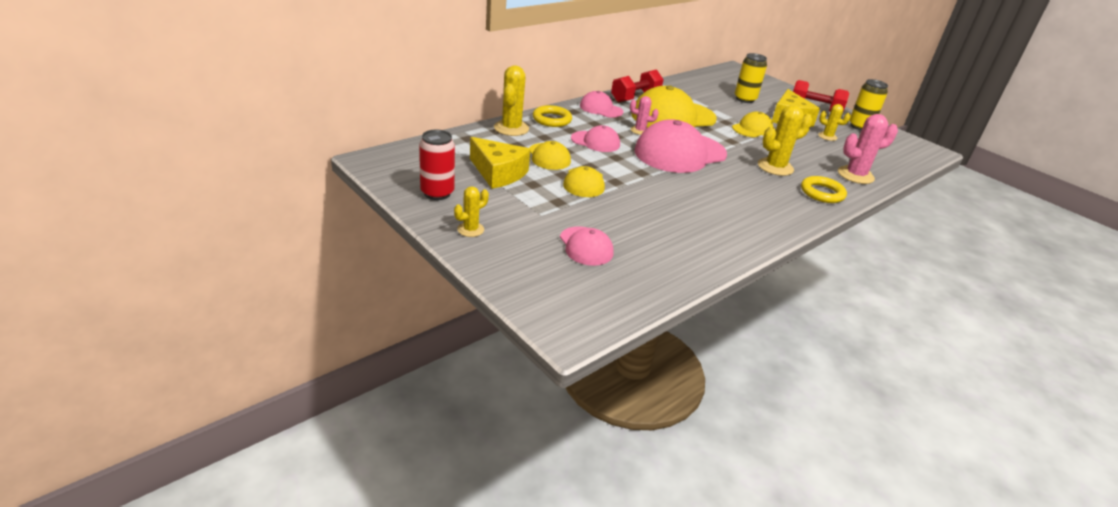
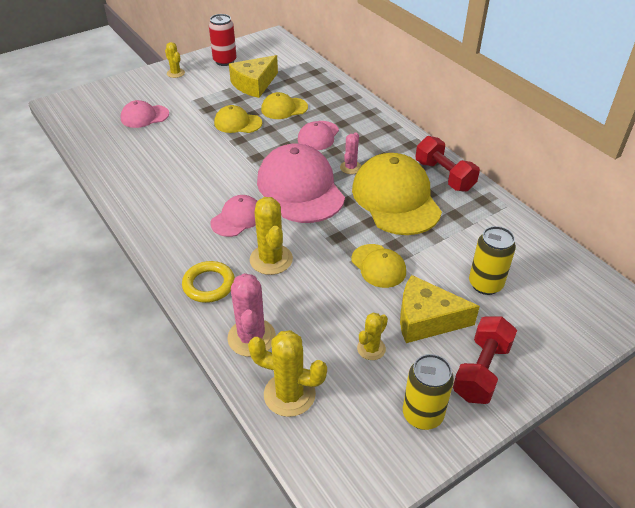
camera: 100 degrees right, 10 degrees up
(511, 128) = (338, 92): yellow cactus -> yellow cactus (289, 394)
(552, 119) = (363, 114): yellow ring -> none
(601, 109) = (401, 146): pink cap -> pink cap (237, 218)

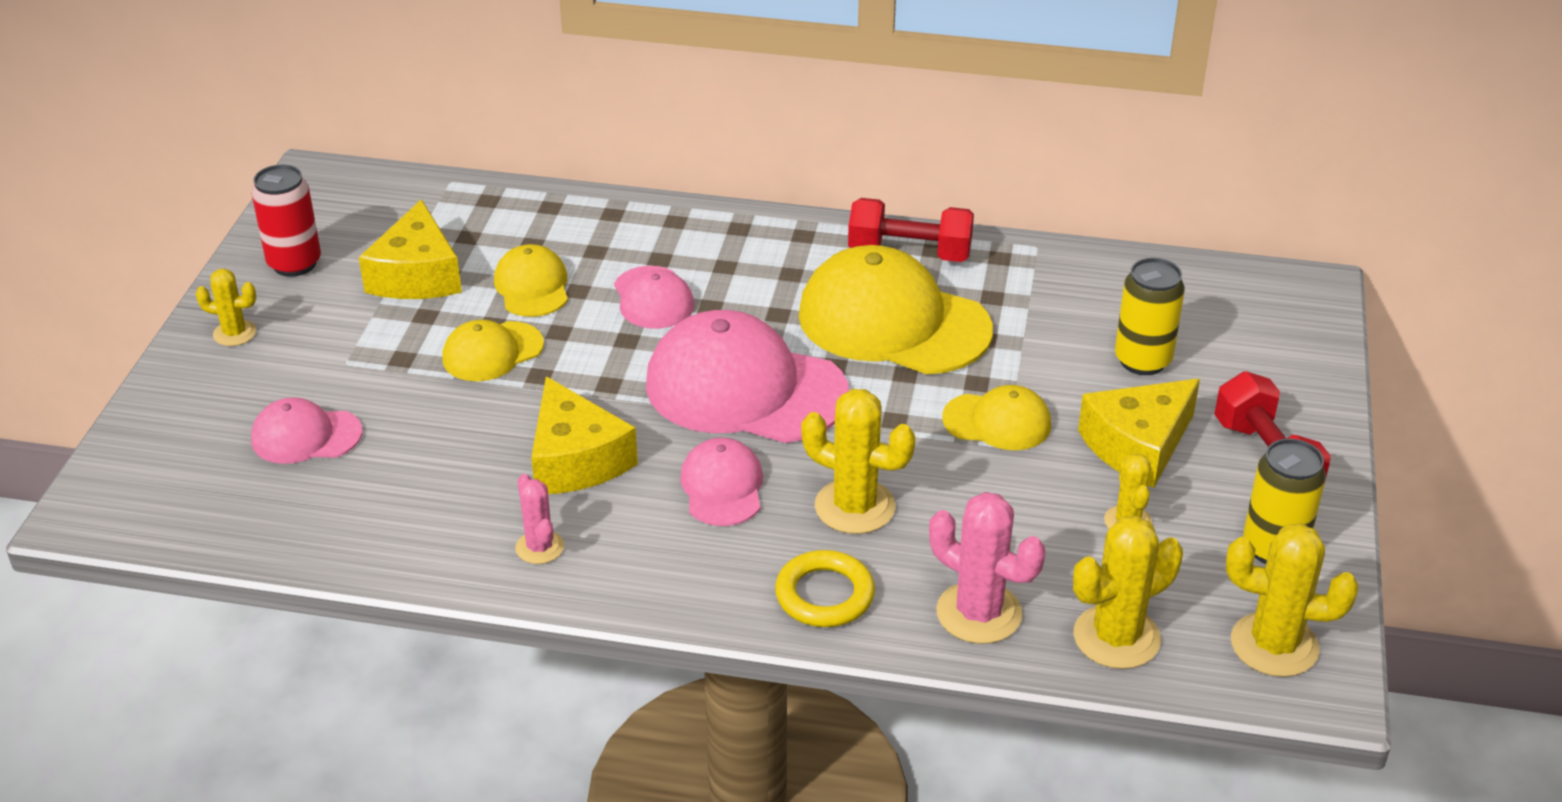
camera: 45 degrees left, 5 degrees down
(144, 116) = (306, 436): pink cap -> pink cap turned 60 degrees clockwise
(206, 176) = (575, 459): none -> yellow cheese
(284, 108) = (532, 286): yellow cap -> yellow cap turned 135 degrees clockwise
(350, 167) = (770, 316): pink cactus -> pink cactus (539, 547)
(353, 460) = (1274, 645): none -> yellow cactus

